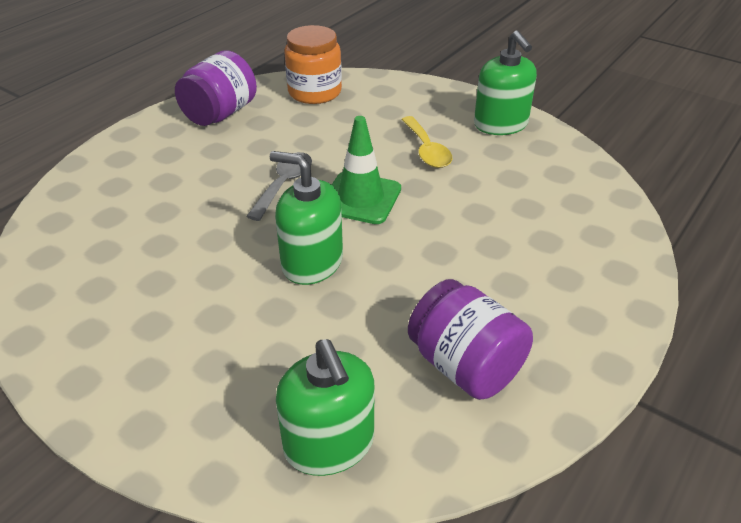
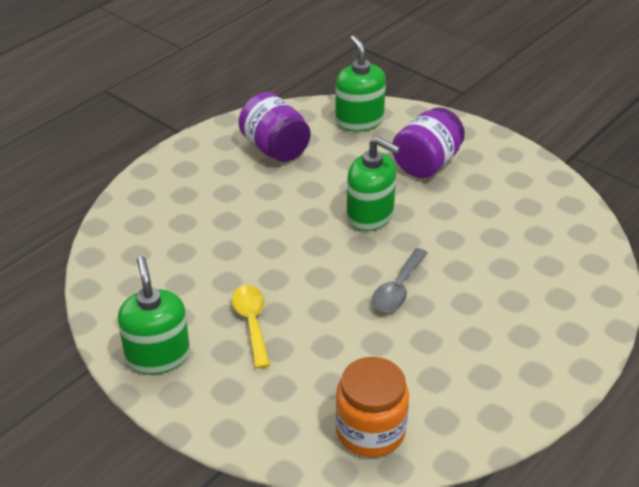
camera: 175 degrees left, 0 degrees up
(220, 114) = (484, 395): purple jar -> purple jar (426, 163)
(360, 198) = (327, 269): green traffic cone -> none

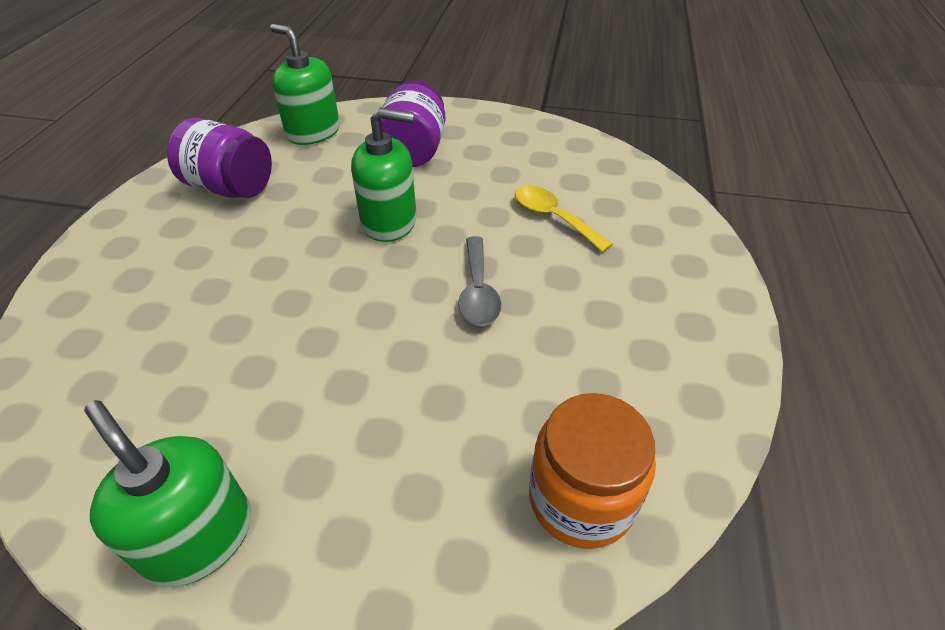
camera: 30 degrees left, 5 degrees up
(252, 323) = (322, 415): yellow spoon -> yellow spoon (553, 218)

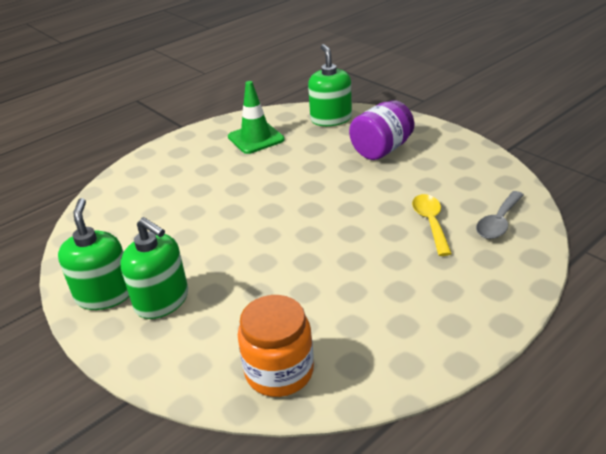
camera: 40 degrees right, 10 degrees down
(231, 188) = (256, 138): purple jar -> green traffic cone
(389, 222) = (323, 187): green soap dispenser -> green soap dispenser (162, 301)
(478, 291) = (335, 246): grey spoon -> grey spoon (498, 222)

